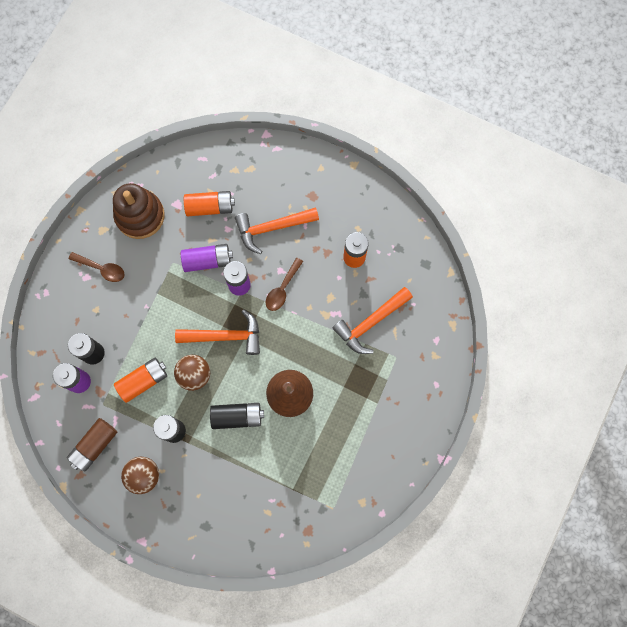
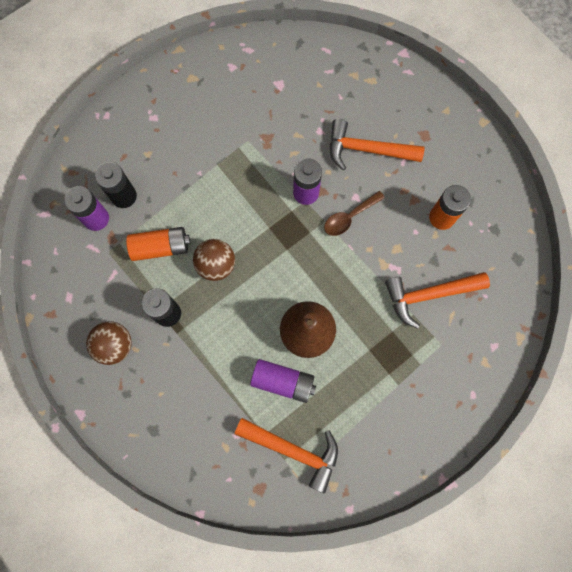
camera: 25 degrees right, 0 degrees up
(95, 445) = (80, 291): brown battery -> none
(102, 269) = (173, 116): brown spoon -> none
(140, 216) = (236, 80): brown stacking toy -> none
(208, 261) = (284, 154): purple battery -> purple battery (283, 382)
(210, 207) = (311, 101): orange battery -> none
(225, 336) = (267, 239): orange hammer -> orange hammer (293, 450)
(237, 417) = (240, 329): black battery -> none

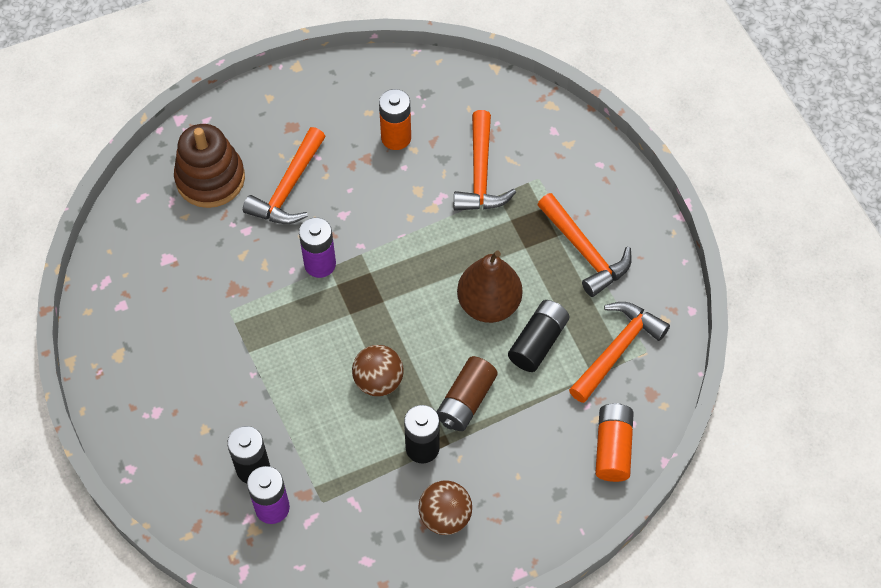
camera: 75 degrees left, 15 degrees down
(161, 247) = (336, 438): orange battery -> orange battery (613, 448)
(215, 336) = (466, 401): none -> brown battery
(283, 382) = (538, 342): purple battery -> black battery
(349, 217) = (365, 227): brown spoon -> none
(357, 91) = (210, 179): none -> brown stacking toy
(380, 401) = (584, 252): none -> orange hammer

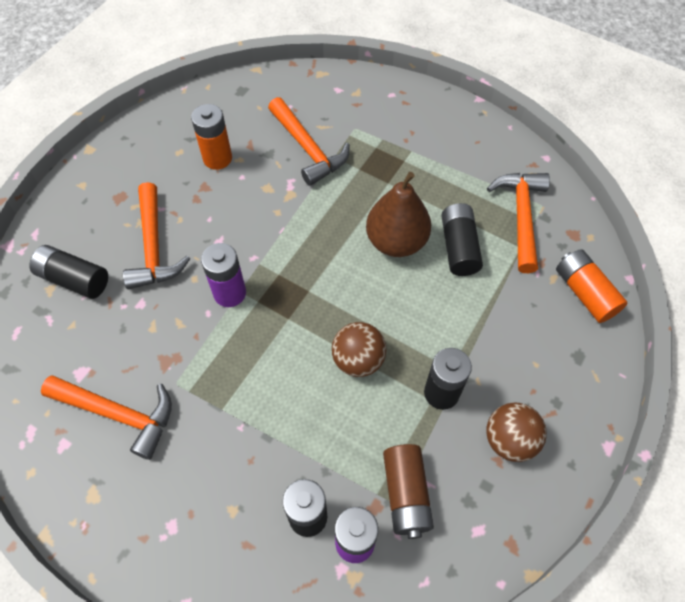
camera: 35 degrees left, 0 degrees up
(210, 179) = (74, 279): brown stacking toy -> black battery
(466, 401) = (443, 329): brown battery -> brown battery (406, 494)
(584, 252) = (434, 160): orange hammer -> orange hammer (118, 414)

